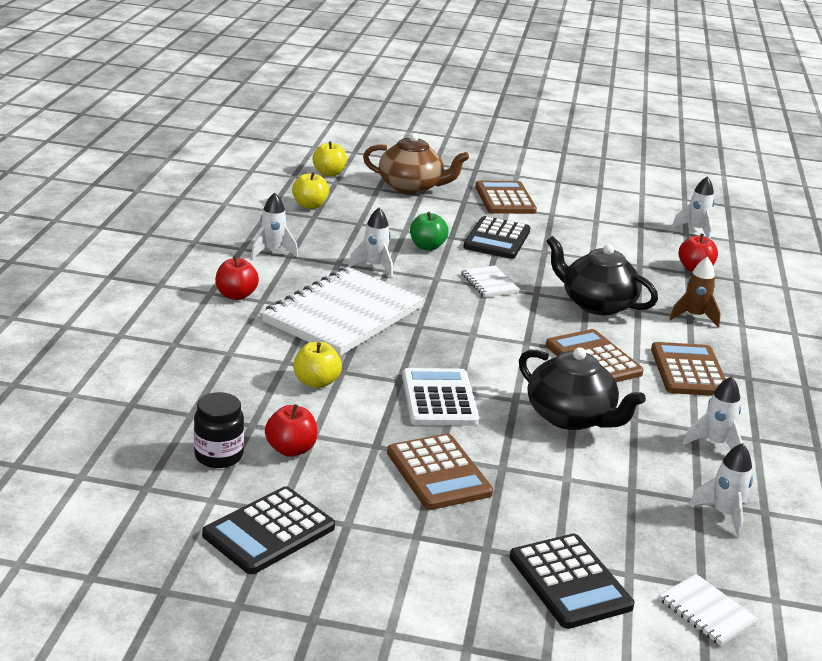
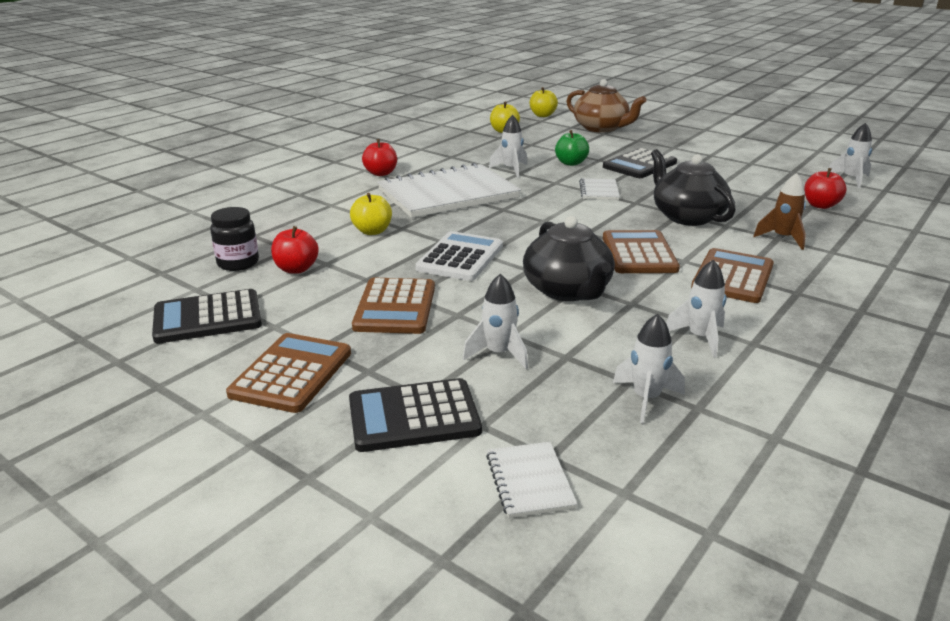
camera: 30 degrees right, 0 degrees up
(273, 251) = (441, 153): white rocket -> white rocket (498, 354)
(505, 199) = (676, 142): brown calculator -> brown calculator (292, 373)
(569, 582) = (414, 416): black calculator -> black calculator turned 75 degrees clockwise

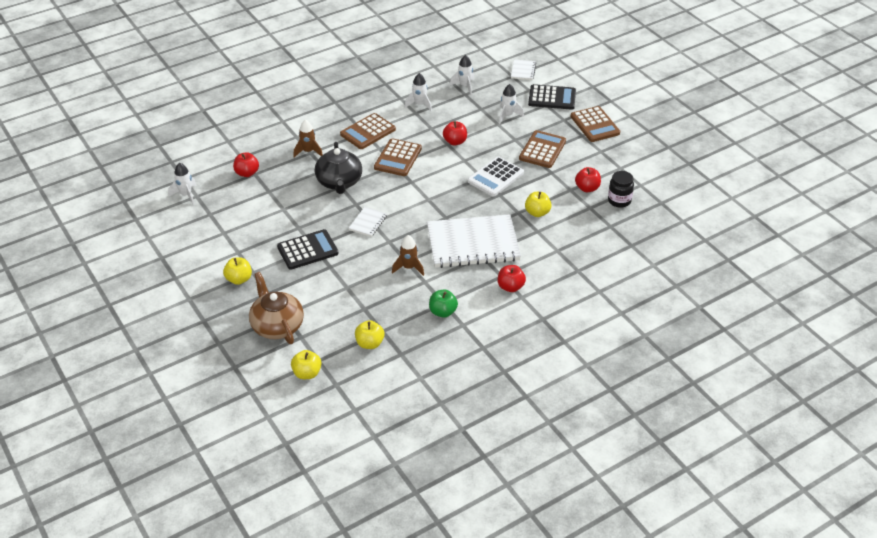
camera: 160 degrees left, 15 degrees up
(208, 318) = (632, 163): black calculator -> none
(292, 373) = (595, 125): brown calculator -> brown calculator turned 60 degrees counterclockwise
(511, 170) = (409, 267): white rocket -> brown rocket
(568, 290) = (455, 142): black teapot -> red apple
(571, 163) = (356, 266): green apple -> green apple (443, 312)
(679, 142) = (239, 279): none -> yellow apple

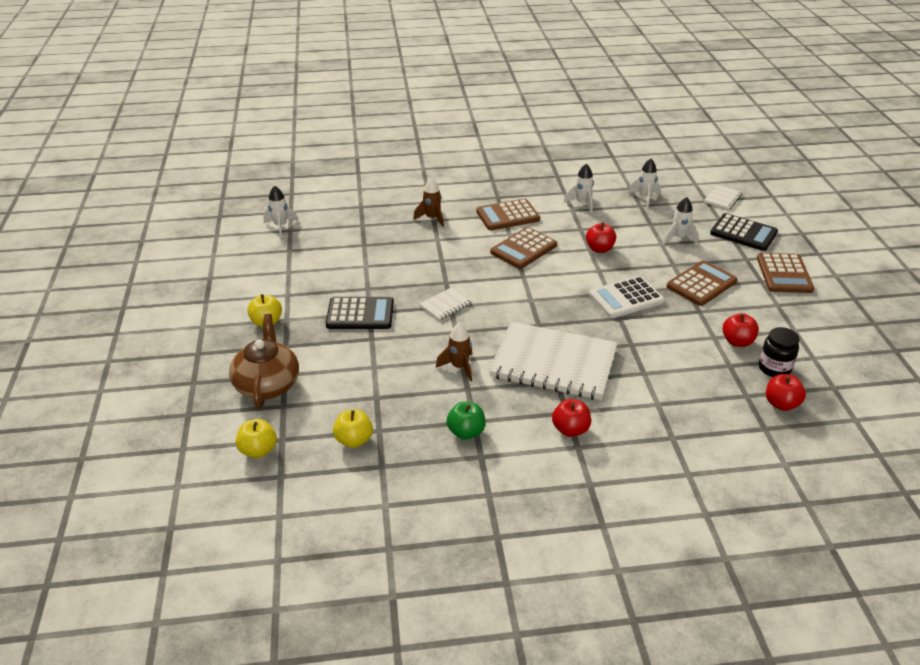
camera: 25 degrees right, 5 degrees down
(247, 173) = (355, 222): red apple -> red apple (781, 404)
(339, 182) = (443, 256): black teapot -> none
(537, 213) = (656, 351): yellow apple -> none

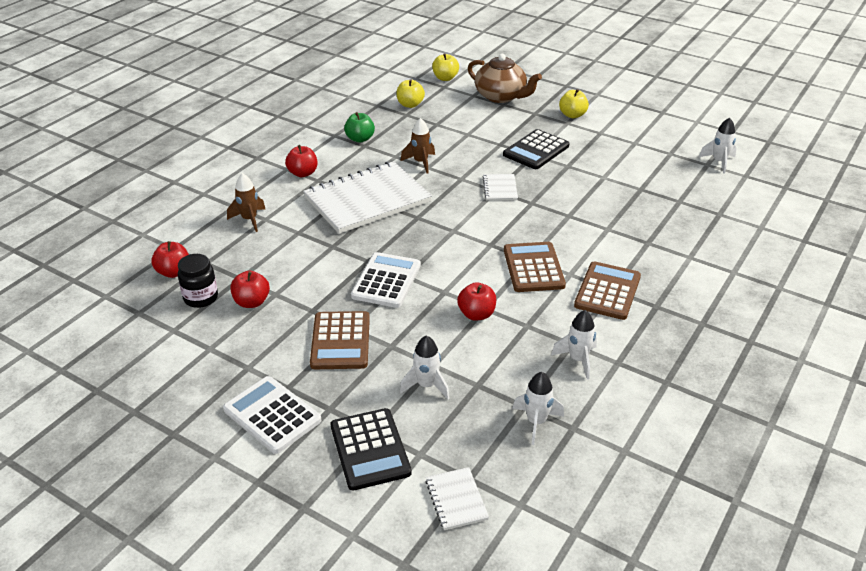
camera: 130 degrees right, 0 degrees up
(432, 218) = (652, 243): brown rocket -> brown rocket (249, 219)
(743, 233) = (370, 449): black calculator -> black calculator turned 90 degrees counterclockwise
(784, 274) = (272, 415): brown calculator -> white calculator

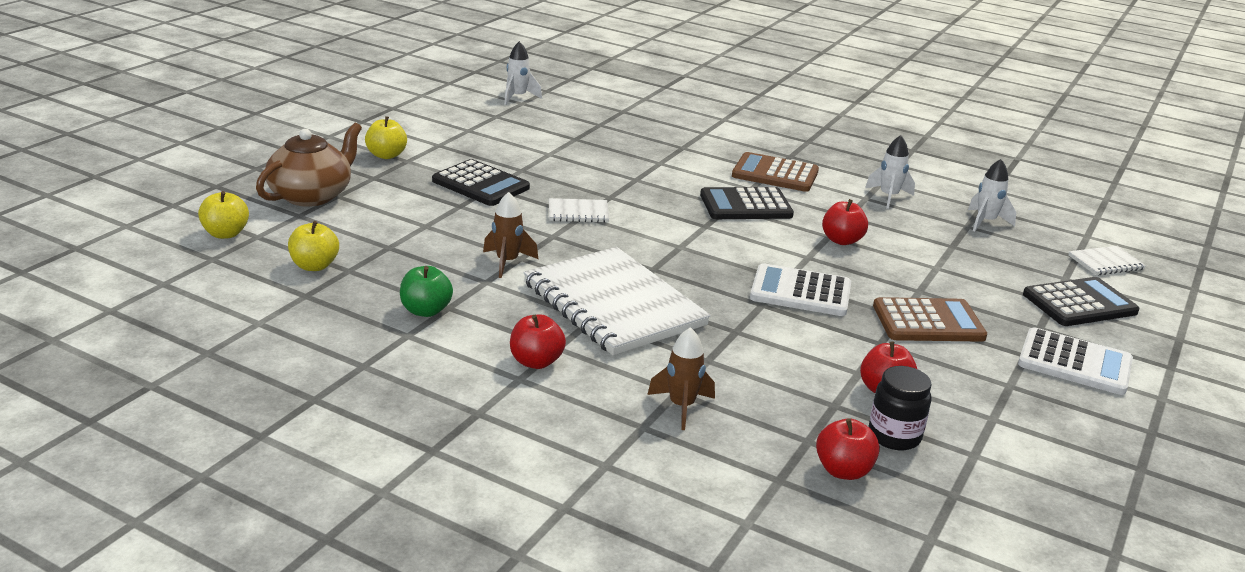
camera: 95 degrees left, 10 degrees down
(272, 415) = (1074, 363): white calculator -> white calculator turned 105 degrees counterclockwise
(426, 385) = (970, 272): white rocket -> none
(533, 268) = (745, 205): brown calculator -> black calculator

